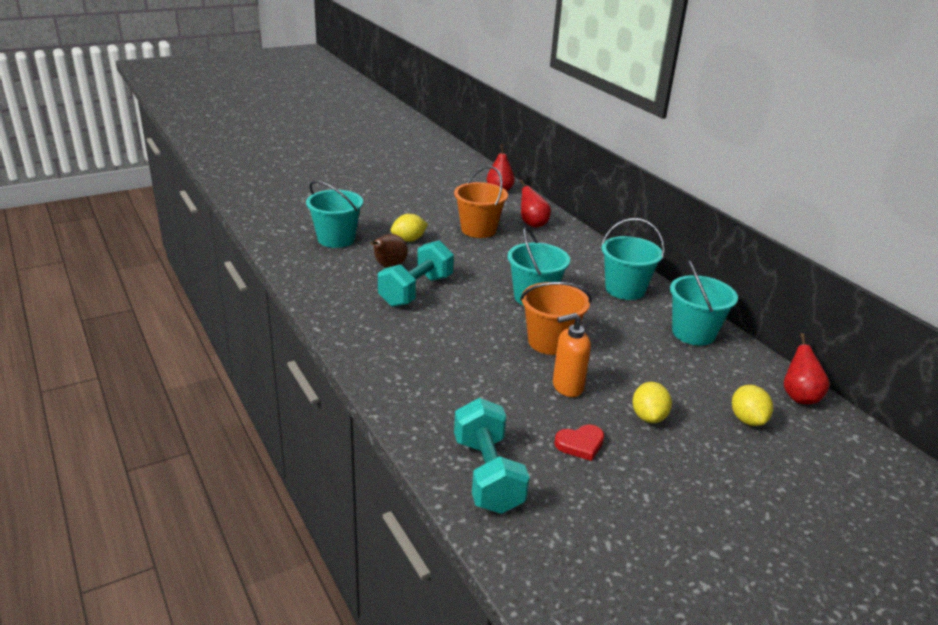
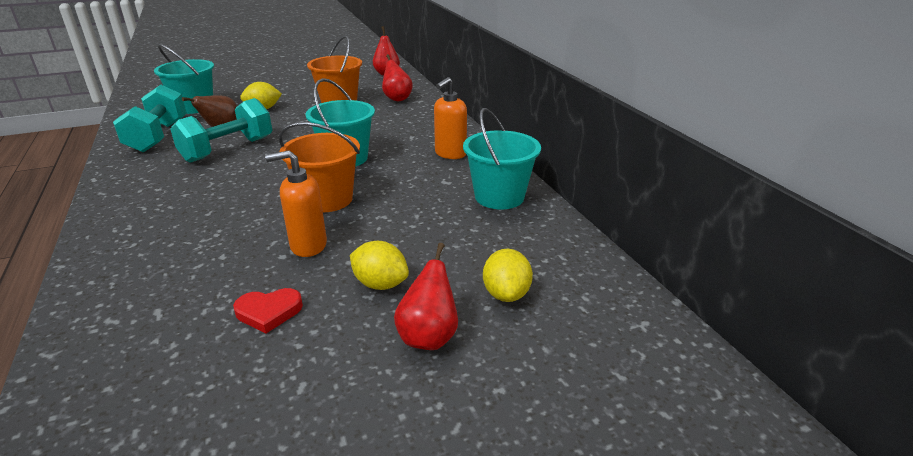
camera: 10 degrees right, 0 degrees up
(487, 475) = (120, 342): turquoise dumbbell -> turquoise dumbbell (158, 136)
(625, 289) = (450, 154): turquoise bucket -> orange soap dispenser
(648, 417) = (380, 284): yellow lemon -> yellow lemon turned 75 degrees counterclockwise
(799, 396) = (591, 270): red pear -> red pear (428, 336)

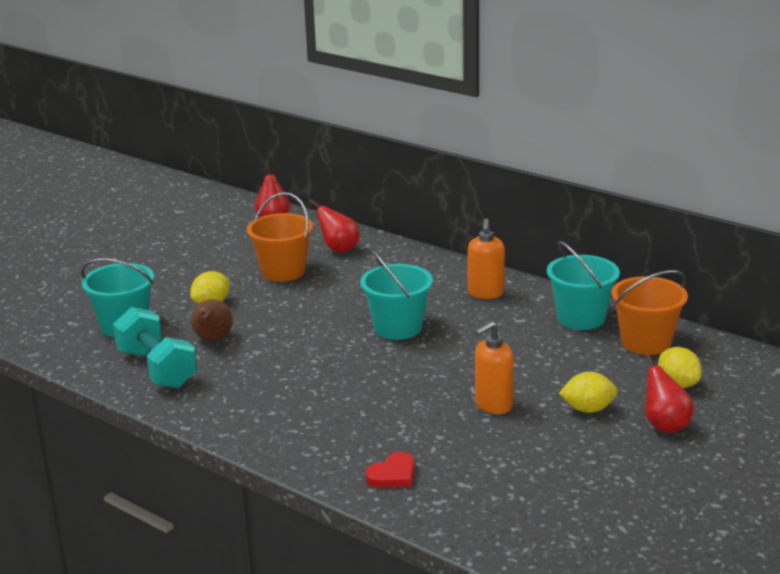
camera: 30 degrees left, 5 degrees down
(228, 150) = (265, 357): turquoise dumbbell -> none
(269, 312) = (541, 453): red heart -> red heart (393, 475)
(327, 199) = (446, 367): orange bucket -> orange bucket (646, 342)

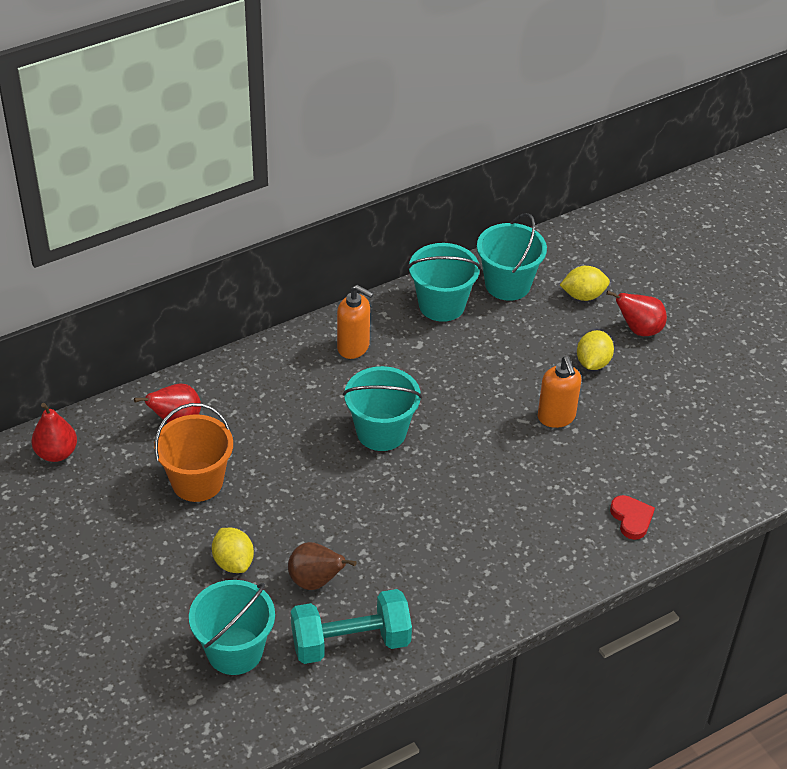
camera: 70 degrees left, 20 degrees up
(646, 342) = (507, 284): orange bucket -> turquoise bucket

